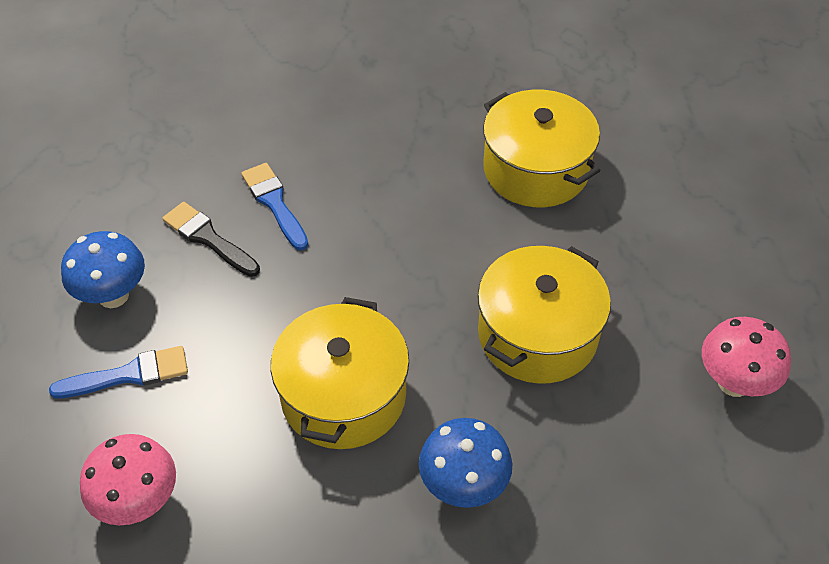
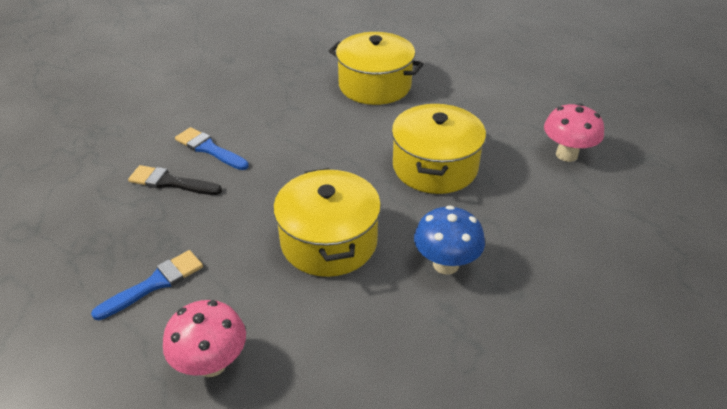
camera: 25 degrees left, 10 degrees down
(113, 295) = (113, 238): blue mushroom -> none

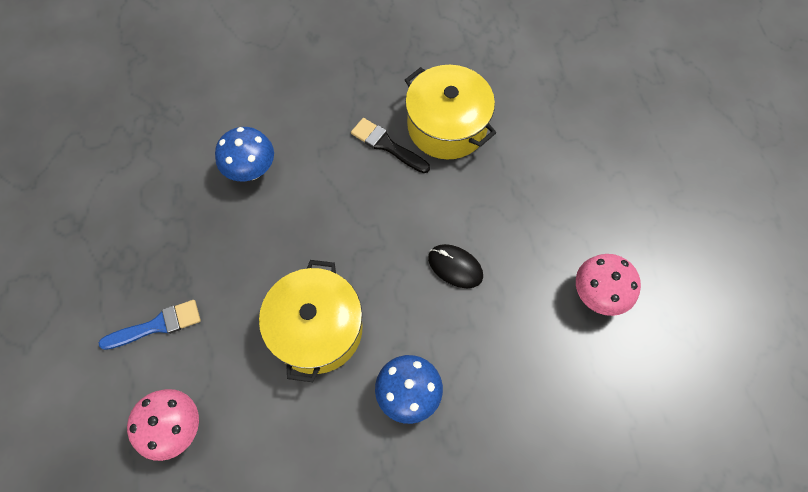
camera: 20 degrees right, 25 degrees up
(170, 182) = (204, 205): black brush -> black brush (387, 145)
(209, 149) = (251, 170): blue brush -> blue mushroom
(435, 167) = (455, 267): yellow pot -> black mouse

